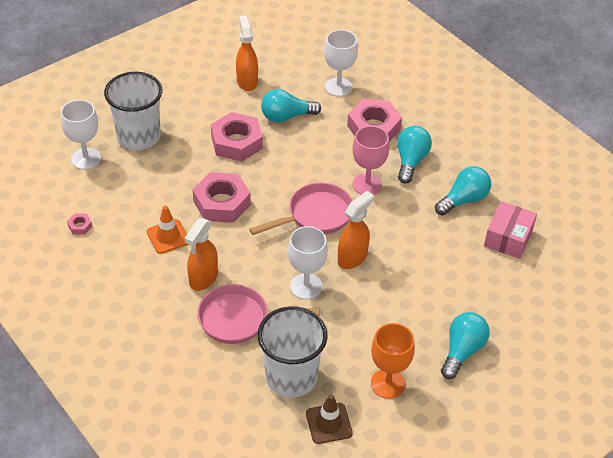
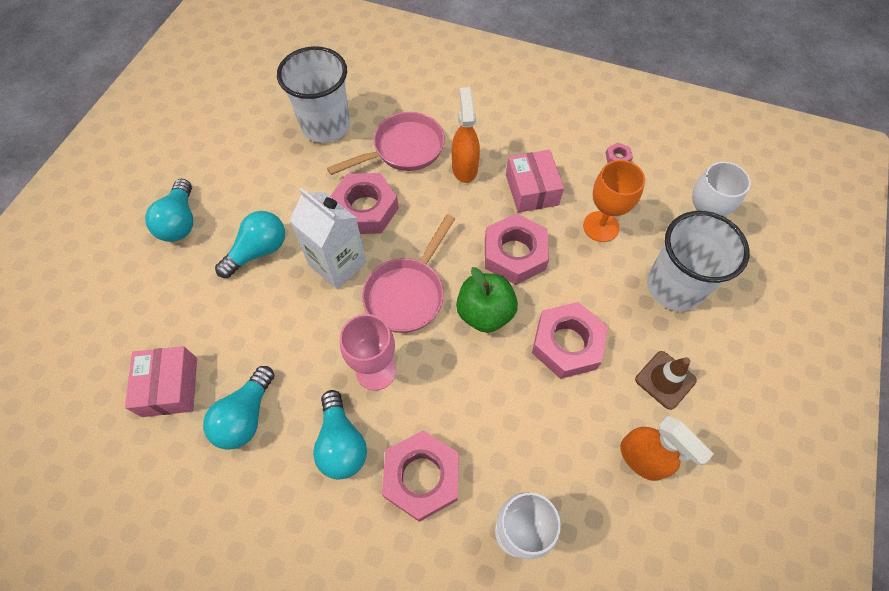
camera: 150 degrees right, 15 degrees up
(168, 237) = (531, 190): orange traffic cone -> pink box
(273, 181) = (485, 313): none -> green apple
(286, 116) = (543, 424): turquoise light bulb -> turquoise light bulb (258, 251)
(306, 286) = (365, 209): white goblet -> pink nut
(328, 423) = (273, 108): brown traffic cone -> brown traffic cone (665, 380)
(352, 258) = (337, 264): orange spray bottle -> white carton
(387, 383) = (239, 160): orange goblet -> orange goblet (601, 226)

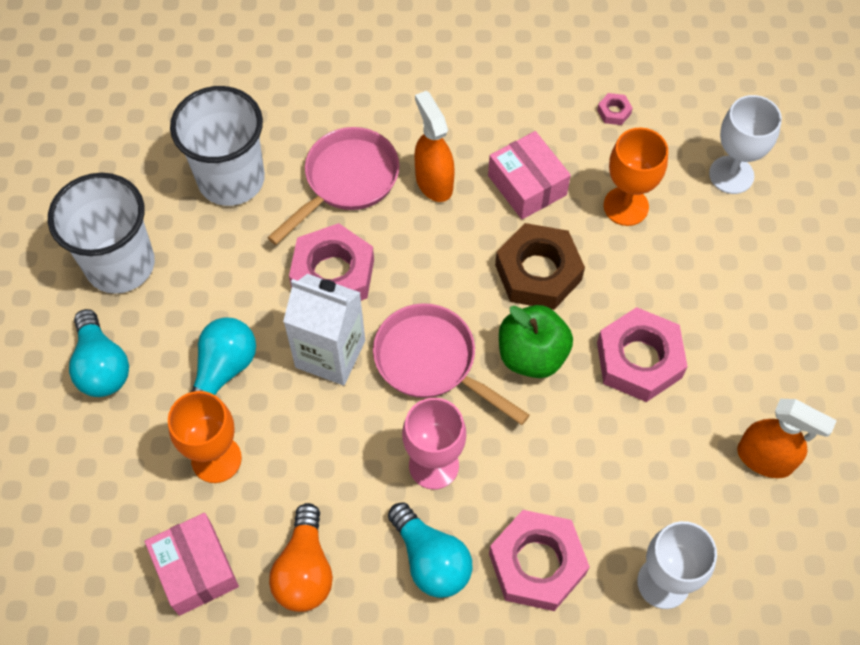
camera: 20 degrees left, 0 degrees up
(223, 311) = (216, 459): none -> orange goblet
(246, 416) = (305, 570): turquoise light bulb -> orange light bulb
(408, 293) = (431, 362): pink pan -> pink pan turned 120 degrees clockwise
(514, 254) = (538, 272): pink nut -> brown nut
(665, 380) = (760, 364): brown traffic cone -> none
(674, 287) = (734, 253): white cup -> white cup (120, 264)

